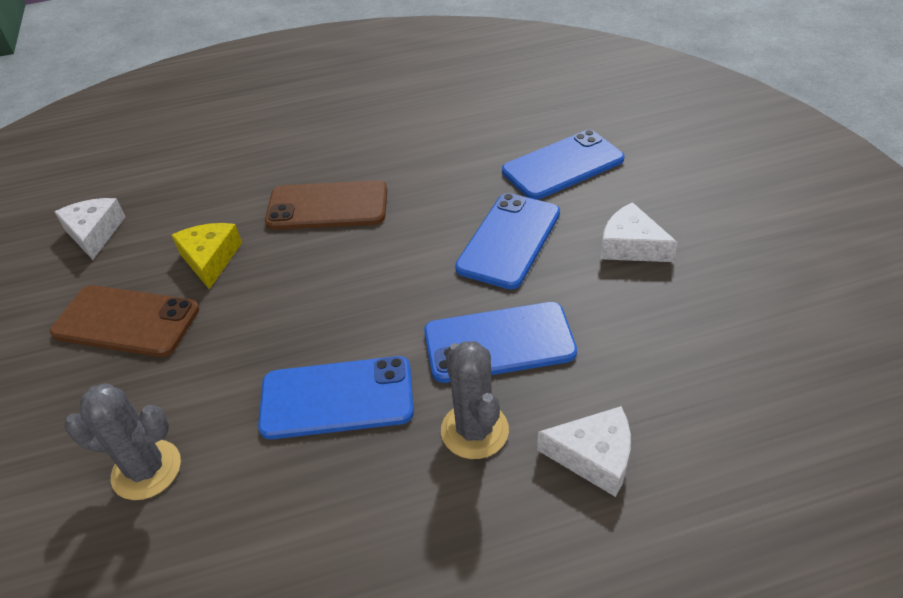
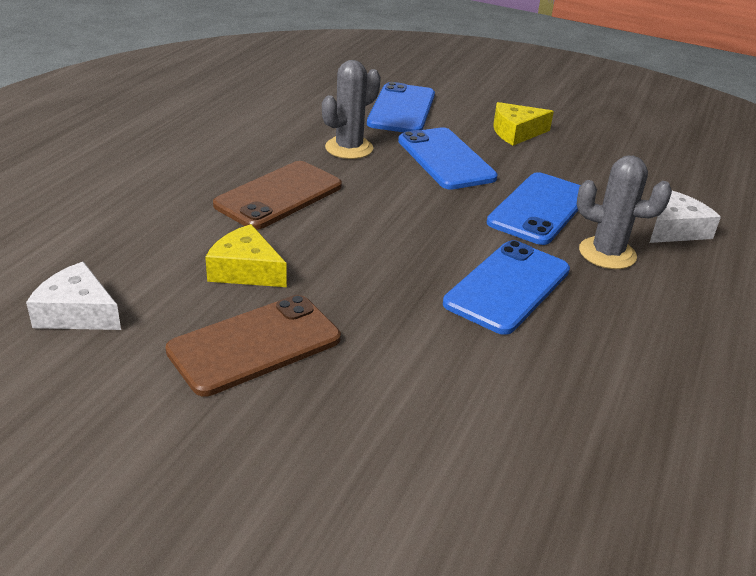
camera: 55 degrees left, 10 degrees down
(146, 470) = (469, 405): grey cactus -> grey cactus (349, 148)
(631, 246) = (516, 132): white cheese -> yellow cheese

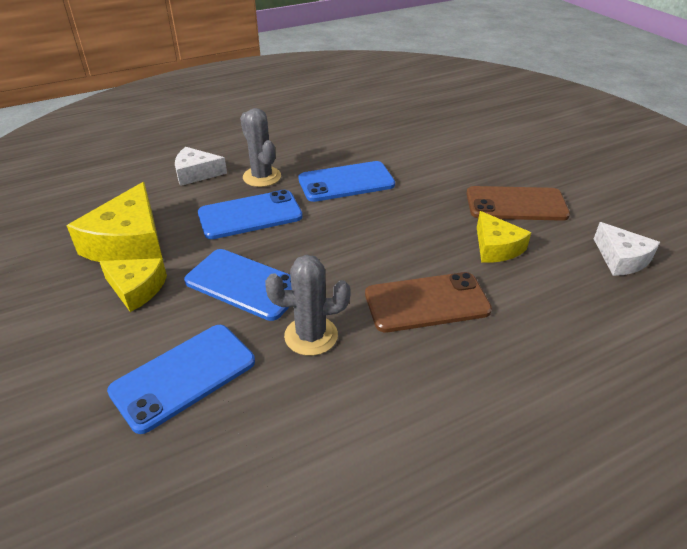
camera: 140 degrees left, 5 degrees up
(446, 159) = (244, 284): blue phone -> blue phone turned 75 degrees counterclockwise
(586, 153) = (129, 243): none -> yellow cheese

